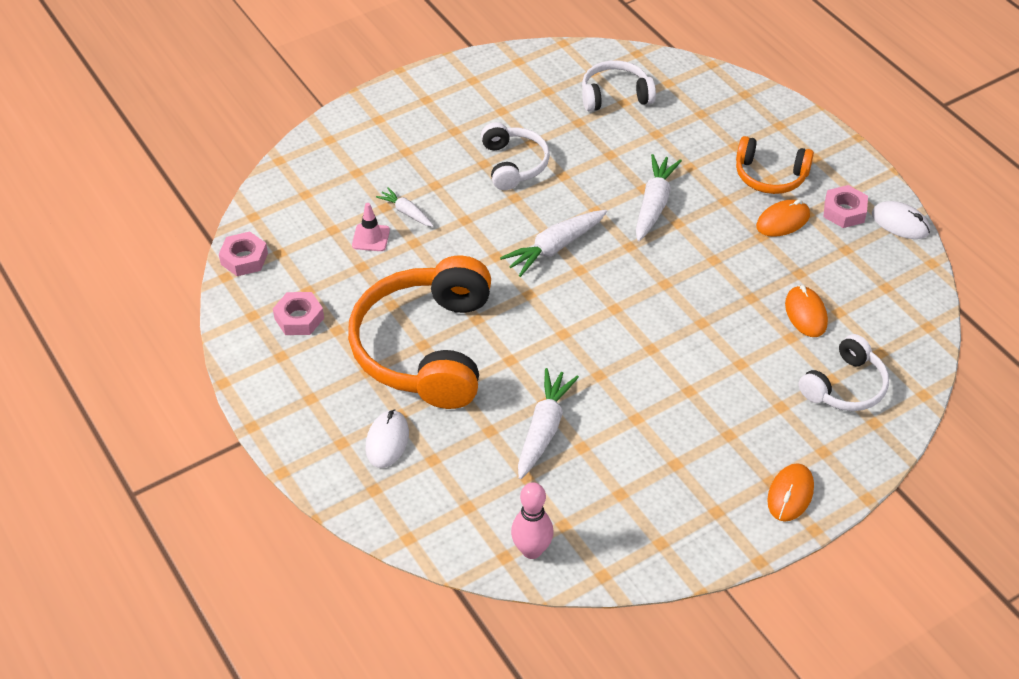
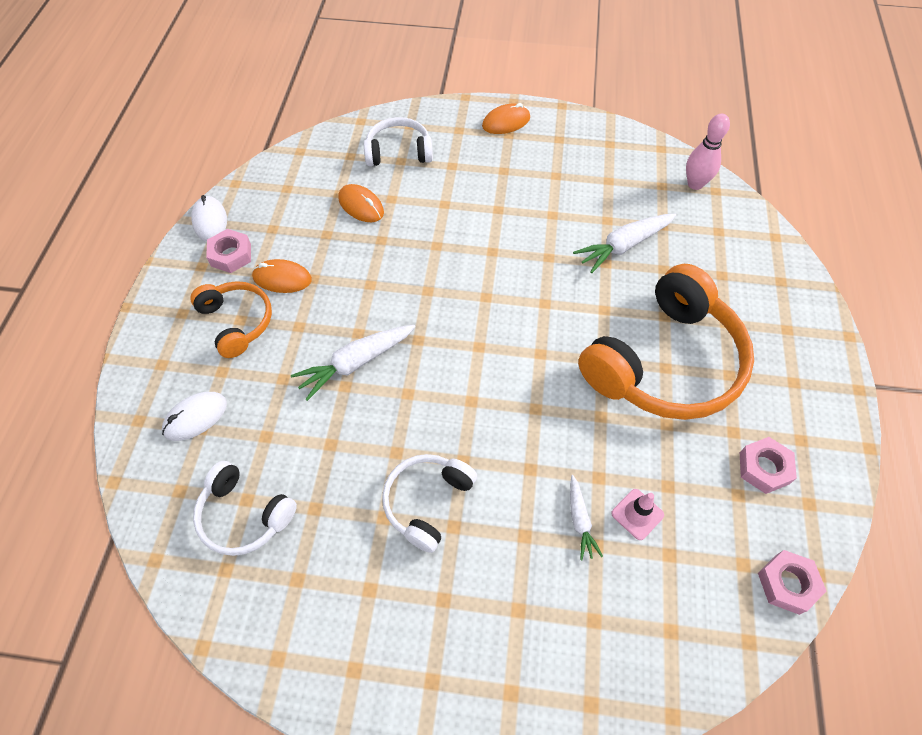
camera: 140 degrees left, 10 degrees up
(387, 441) = (749, 308): white mouse -> white mouse (195, 417)
(555, 247) = (479, 381): white carrot -> none
(806, 314) = (361, 206): orange mouse -> orange mouse turned 75 degrees counterclockwise

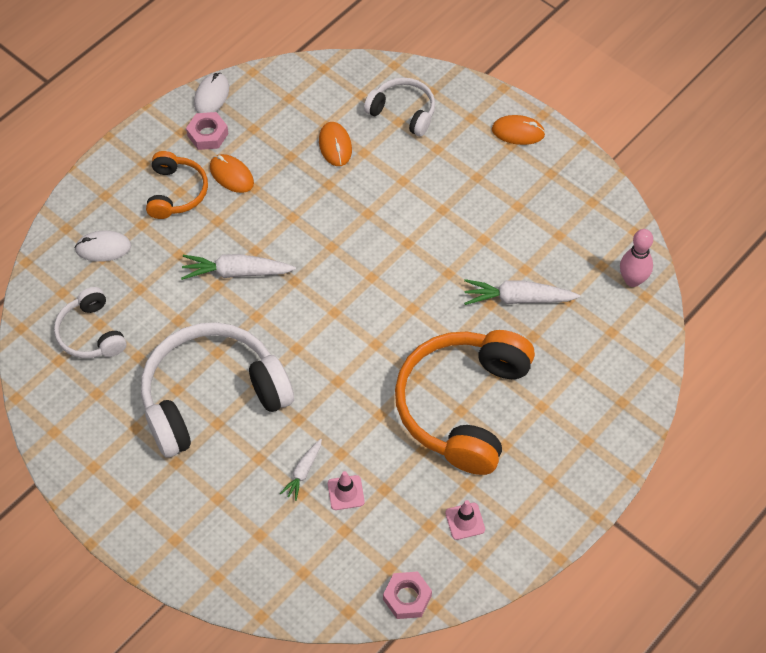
camera: 35 degrees right, 0 degrees up
(427, 502) = (212, 397): white headphones -> white headphones, size x1.92
(664, 362) = (463, 406): orange headphones -> orange headphones turned 120 degrees clockwise
(764, 468) = (465, 521): pink nut -> pink traffic cone

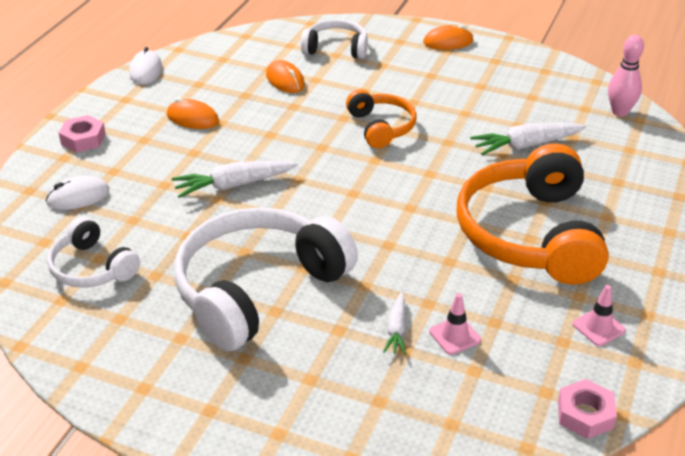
camera: 20 degrees left, 20 degrees down
(176, 192) = (140, 141): orange headphones -> orange headphones (381, 127)
(208, 134) = (154, 96): pink nut -> pink nut (83, 139)

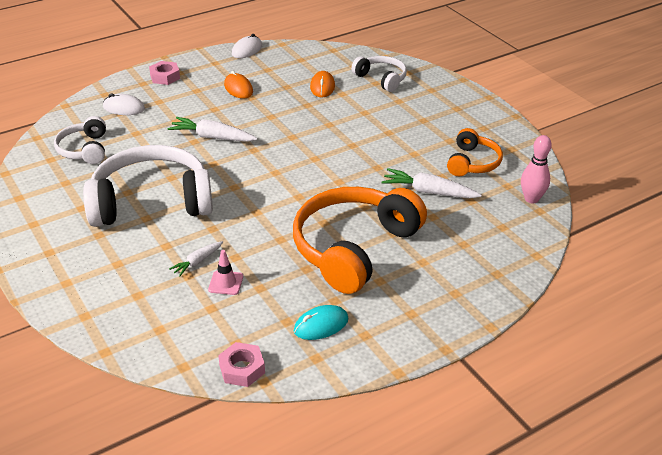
camera: 35 degrees right, 0 degrees up
(381, 127) = (345, 140): orange headphones -> orange headphones (472, 162)
(448, 42) = (465, 102): orange mouse -> none
(598, 327) = (321, 325): pink traffic cone -> turquoise mouse

